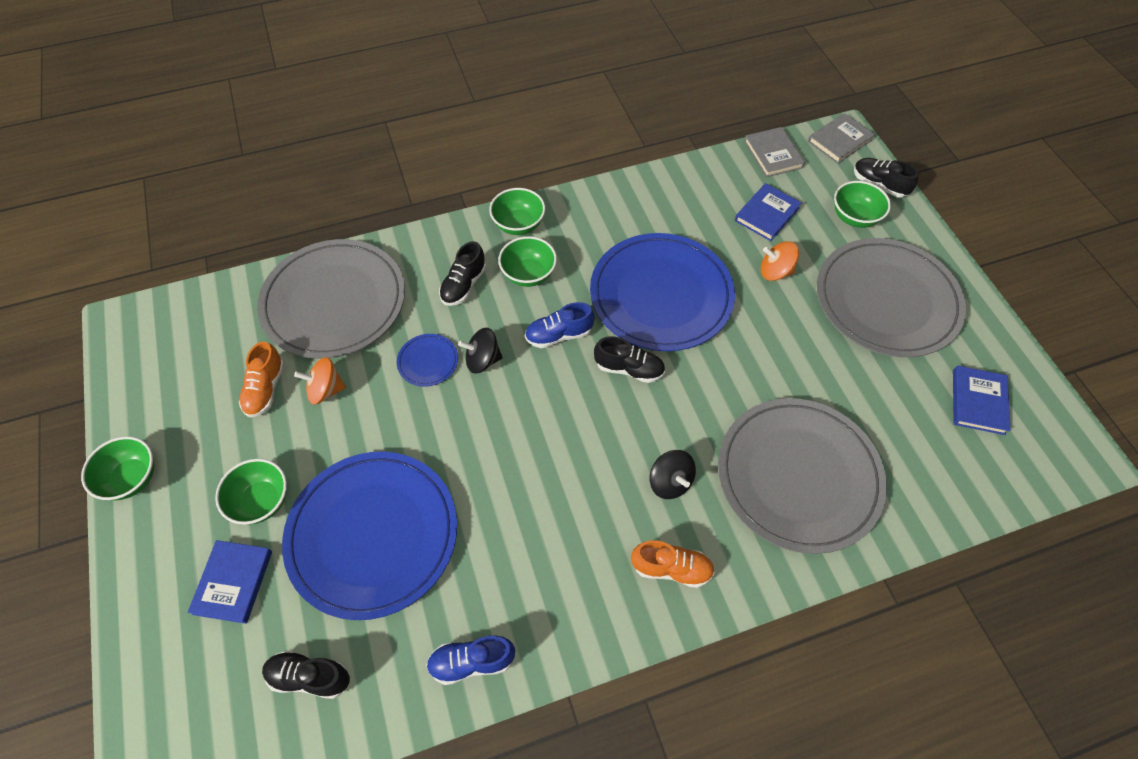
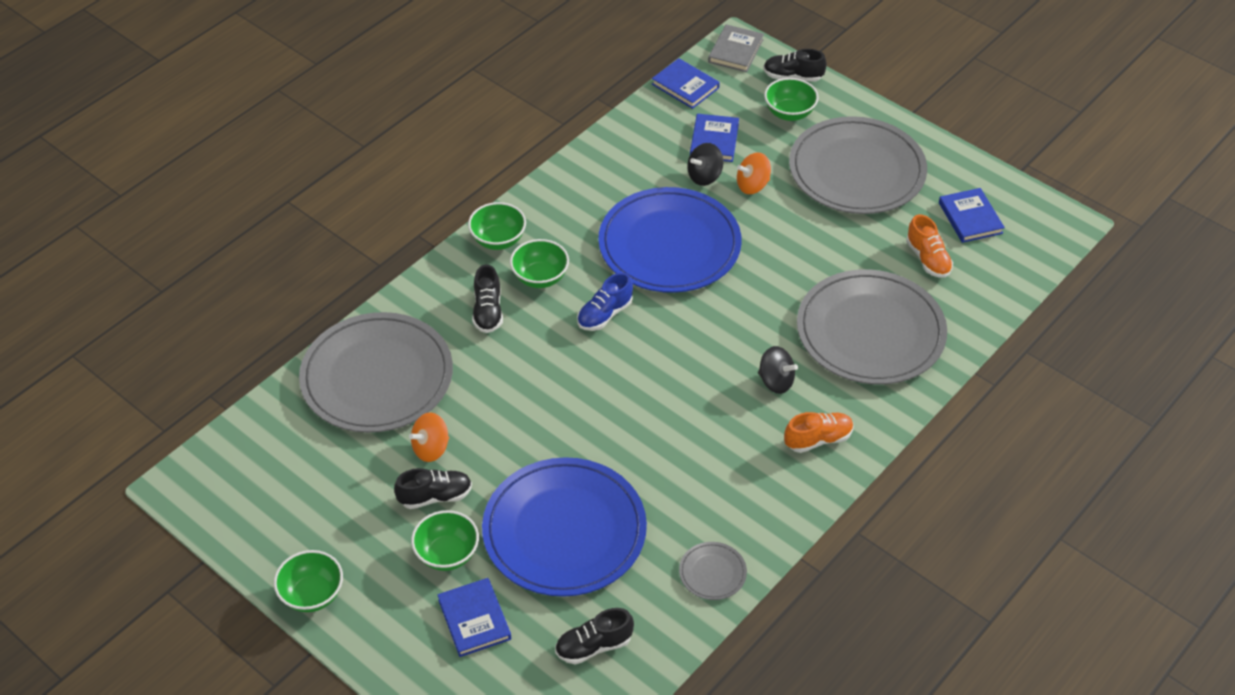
camera: 30 degrees left, 10 degrees down
(265, 389) = (374, 473): orange shoe -> orange shoe (928, 259)
(428, 361) = (505, 385): blue plate -> none
(472, 662) = (712, 573): blue shoe -> grey plate
(482, 360) = (553, 363): black spinning top -> black spinning top (704, 176)
(629, 369) = (684, 314): black shoe -> black shoe (435, 496)
(773, 154) = (685, 86): grey book -> blue book

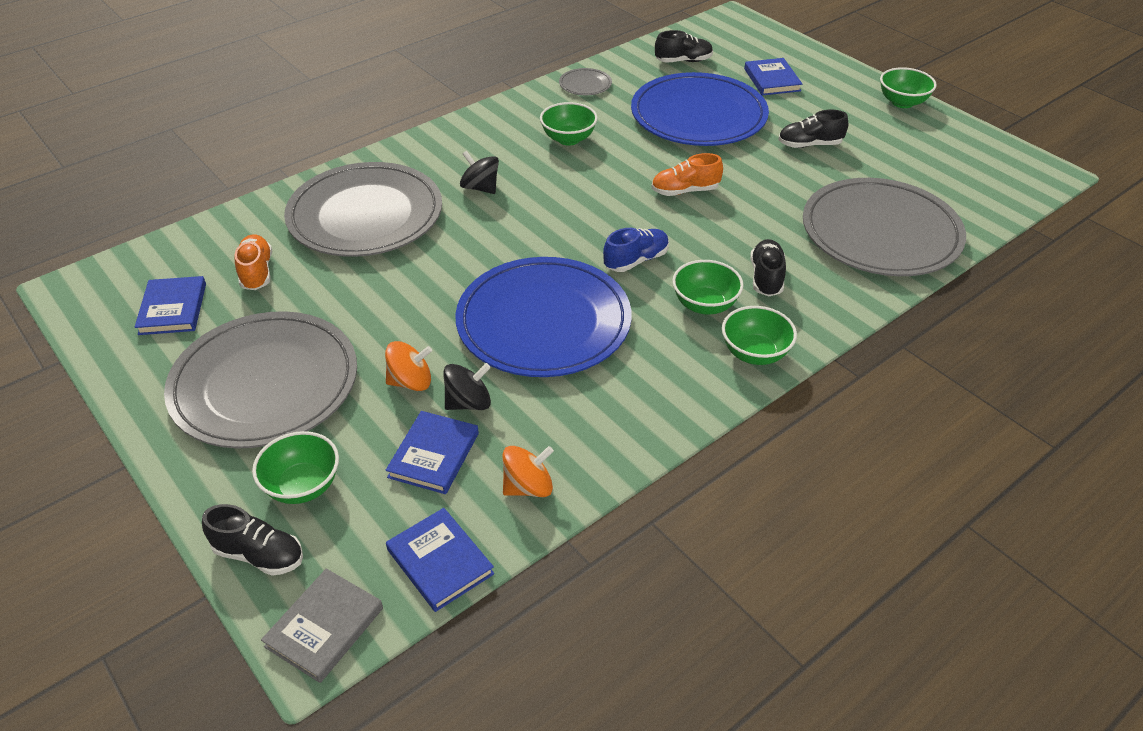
camera: 170 degrees left, 5 degrees down
(431, 448) = (817, 175): orange spinning top -> orange spinning top (528, 487)
(447, 554) = (796, 112): green bowl -> green bowl (568, 139)
(818, 439) = (463, 146): orange shoe -> orange shoe (685, 191)

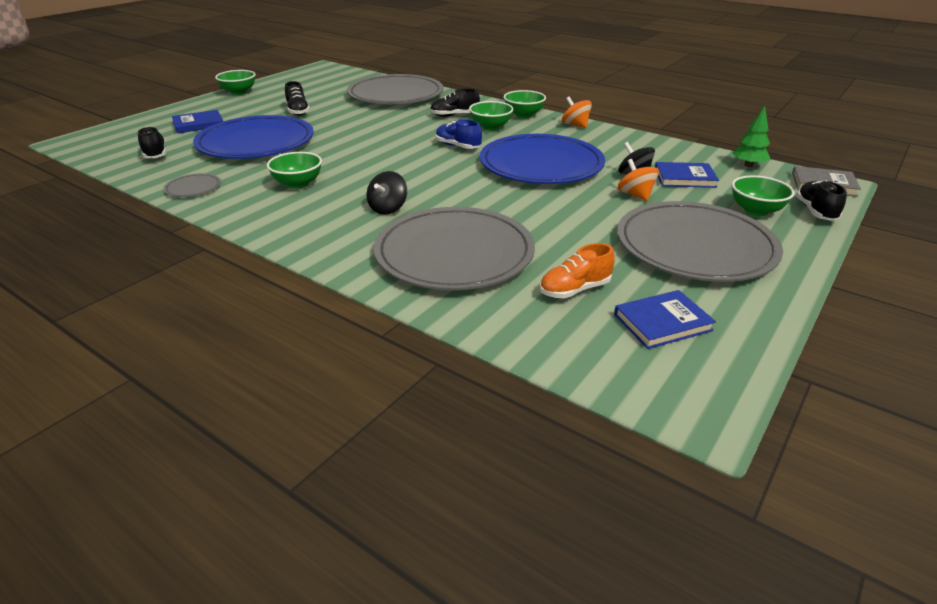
camera: 105 degrees left, 10 degrees down
(440, 562) = (748, 165): blue book -> green tree
(528, 487) = (675, 152): orange spinning top -> orange spinning top (575, 125)
(685, 191) = (367, 139): orange shoe -> none

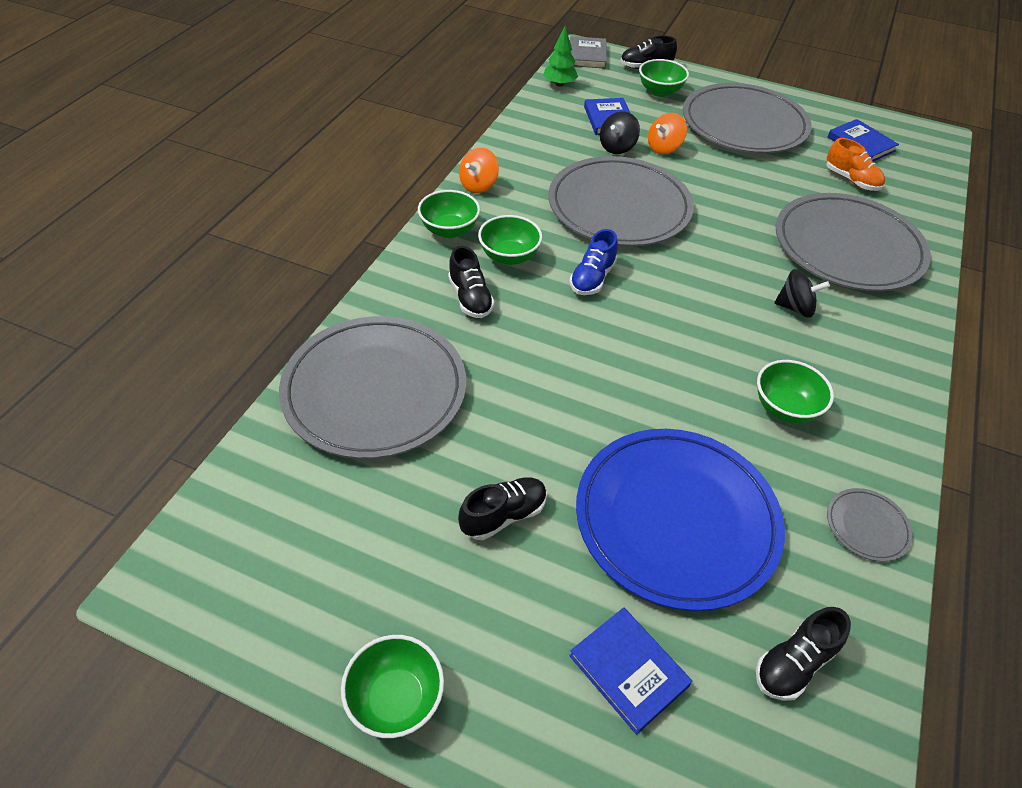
camera: 105 degrees left, 15 degrees up
(541, 165) = (619, 207): blue plate -> grey plate

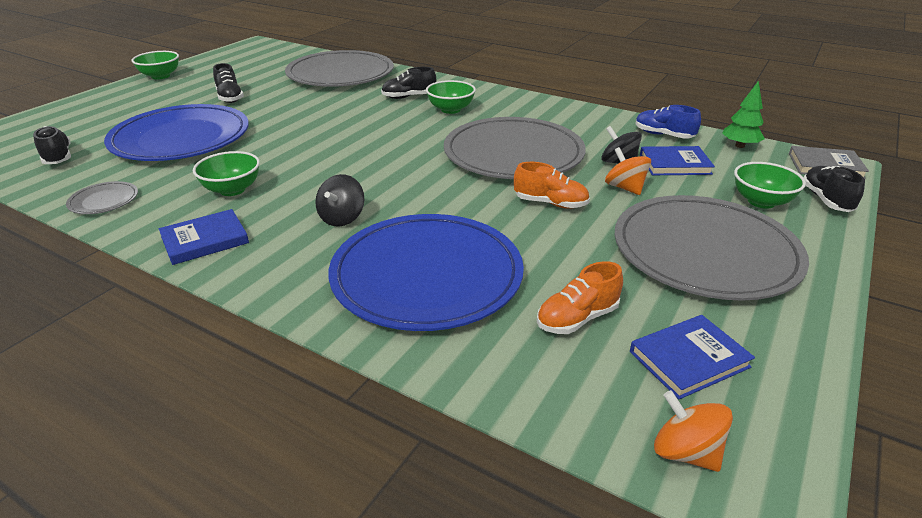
camera: 100 degrees right, 15 degrees down
(449, 230) = (485, 94): green bowl -> none
(478, 185) = (544, 104): orange spinning top -> orange spinning top (685, 452)
(592, 278) = (416, 135): blue shoe -> blue shoe (663, 135)
(629, 670) = (112, 117): blue book -> blue book (205, 240)
(708, 186) = (550, 203): none -> orange shoe
(848, 247) = (427, 276): grey plate -> blue plate

